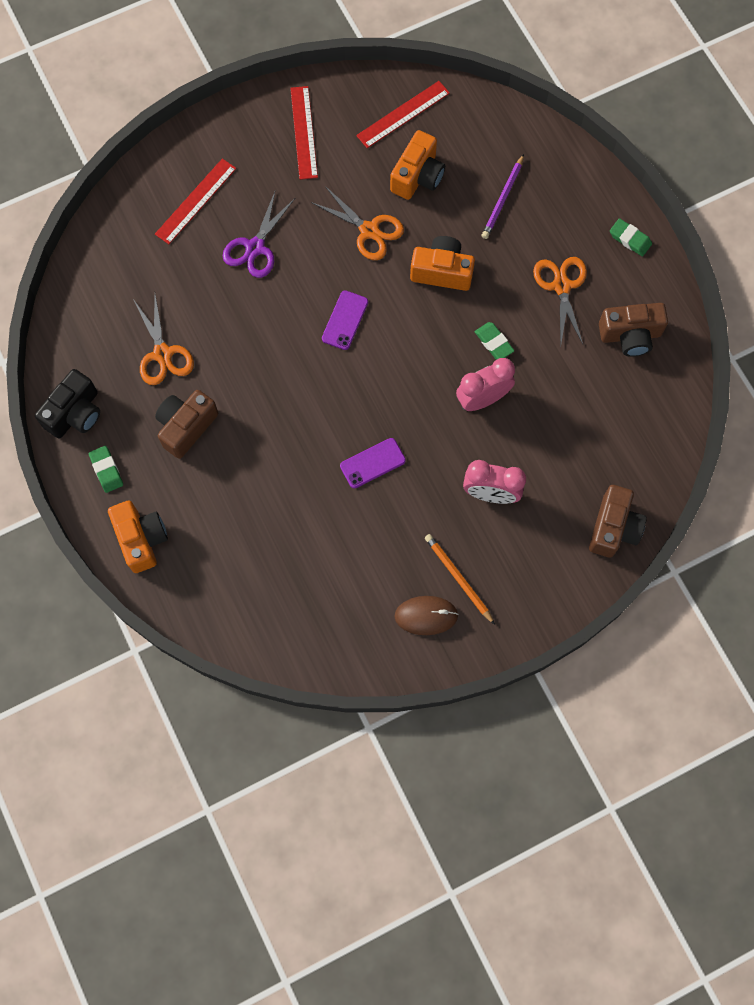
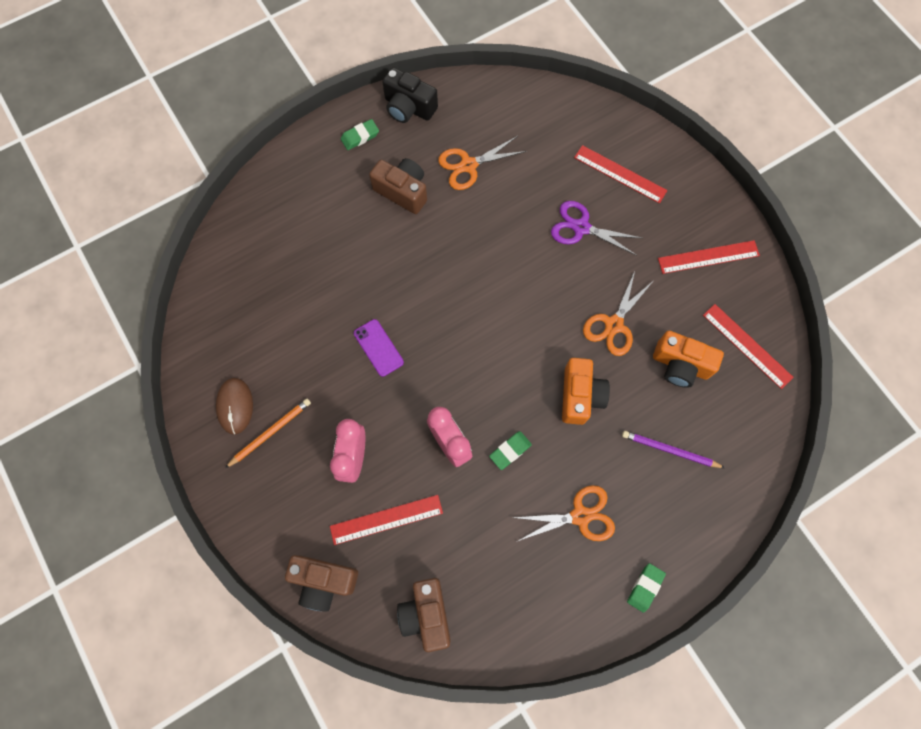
camera: 85 degrees right, 0 degrees up
(141, 539) = (301, 169): orange camera -> none
(345, 320) = (518, 311): purple phone -> none
(556, 465) = (386, 520): none -> red ruler
(630, 335) = (533, 591): brown camera -> brown camera (426, 614)

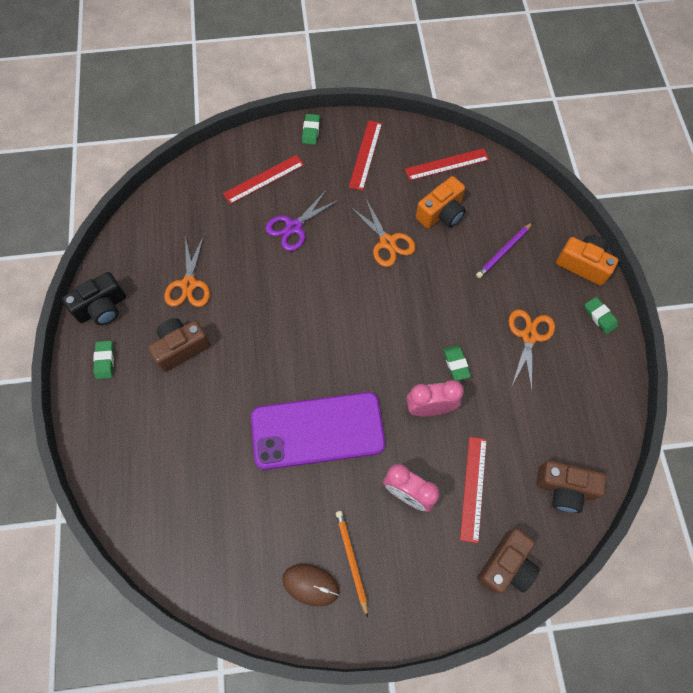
camera: 65 degrees left, 5 degrees down
(378, 347) = (317, 430): purple phone -> purple phone, size x2.36
(580, 396) = (434, 292): orange camera -> orange camera (583, 265)
(705, 190) = (311, 131): none -> green eraser

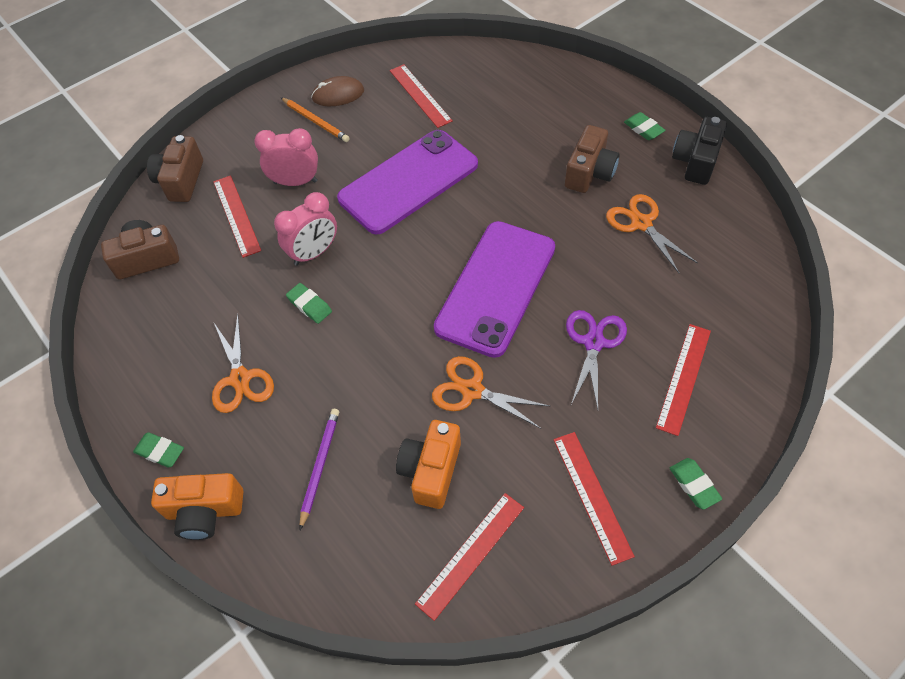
camera: 150 degrees right, 10 degrees down
(240, 527) = (420, 95): none -> red ruler
(322, 299) = (495, 287): none -> purple phone

